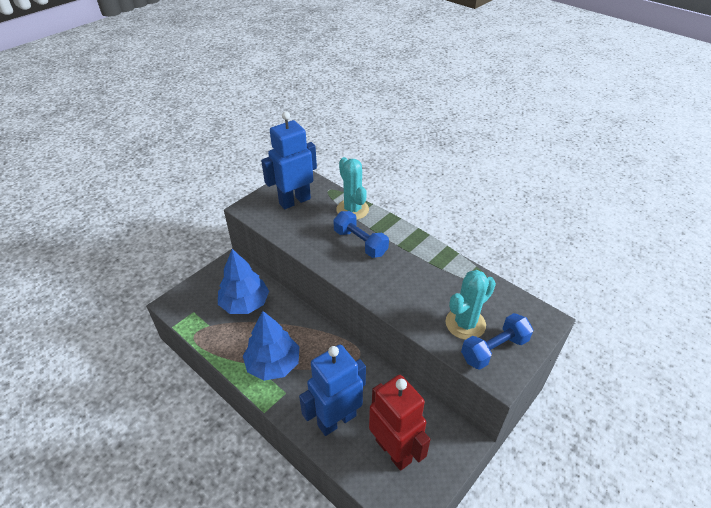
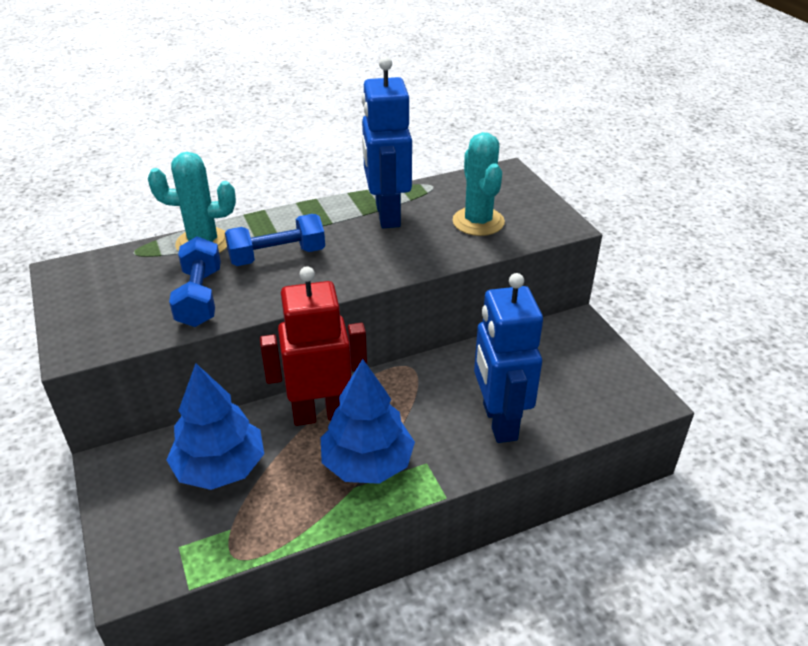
camera: 65 degrees left, 5 degrees down
(294, 201) = (119, 292): blue robot -> blue robot (387, 215)
(394, 450) = (566, 383): red robot -> red robot (321, 414)
(494, 349) = (525, 216): blue dumbbell -> blue dumbbell (199, 297)

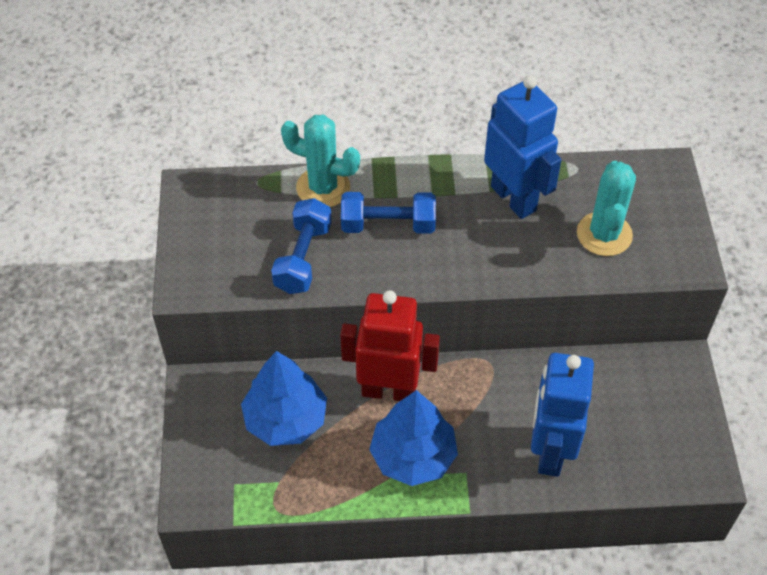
camera: 20 degrees right, 15 degrees up
(387, 215) = (514, 198): blue robot -> blue robot turned 135 degrees clockwise

